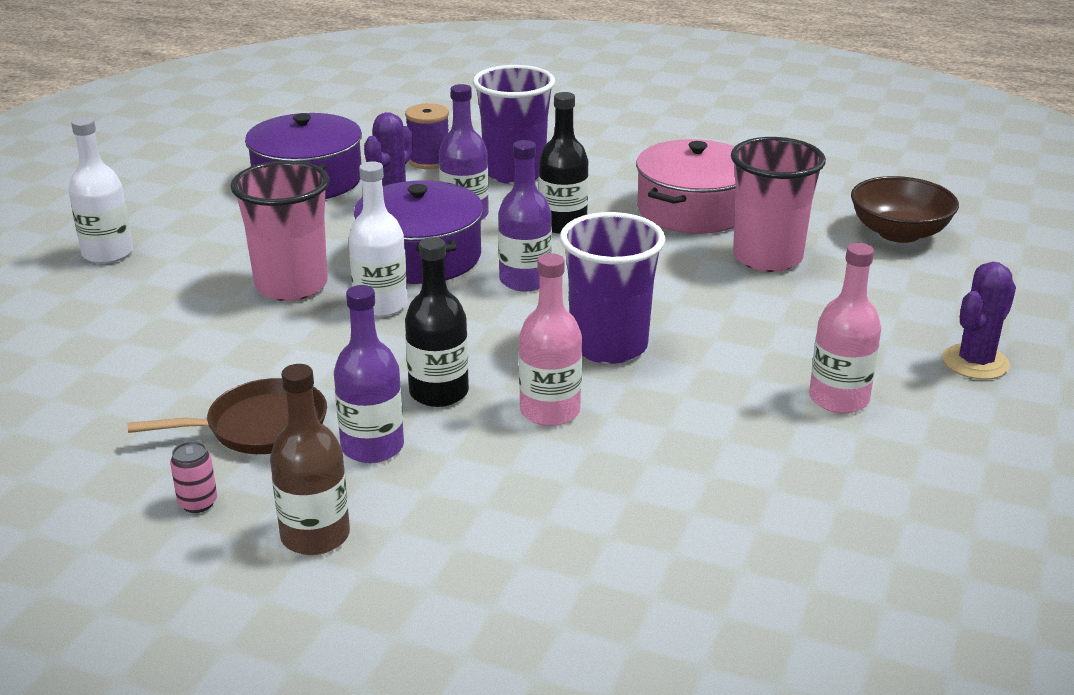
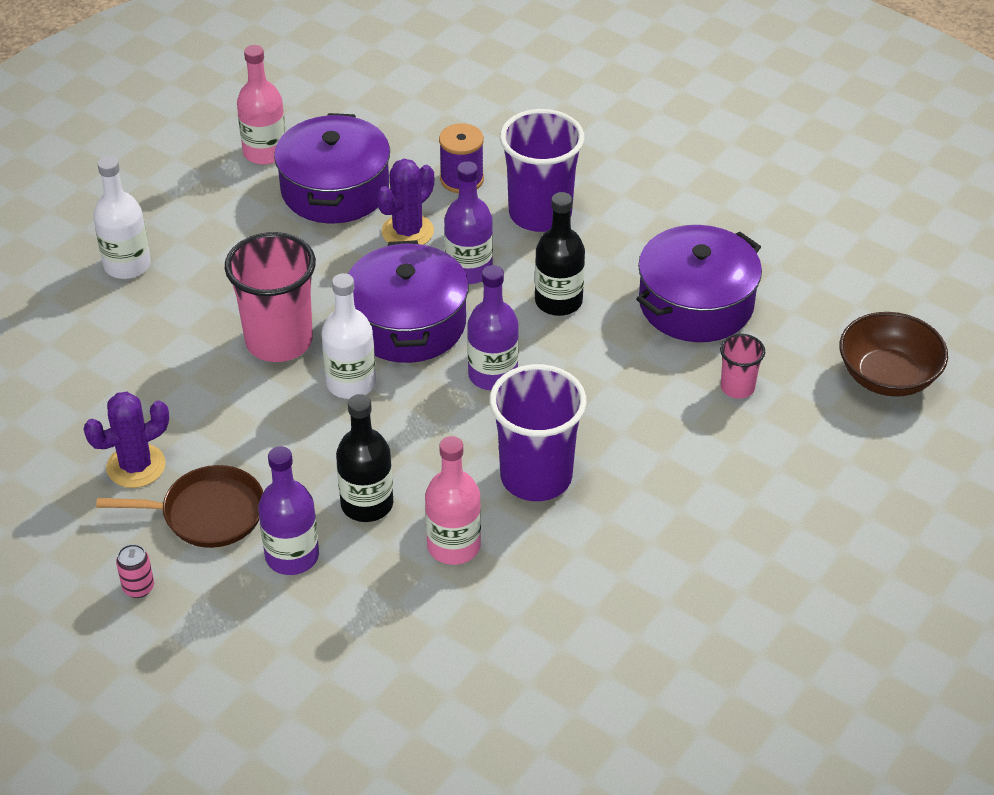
camera: 15 degrees right, 15 degrees up
(315, 536) = (220, 642): brown bottle -> none
(693, 210) = (696, 303): pink pot -> purple pot
(767, 258) = (737, 387): pink cup -> pink cup, size x0.50
(838, 399) = (714, 585): pink bottle -> pink bottle (265, 152)
(975, 362) = (864, 566): purple cactus -> purple cactus (136, 466)

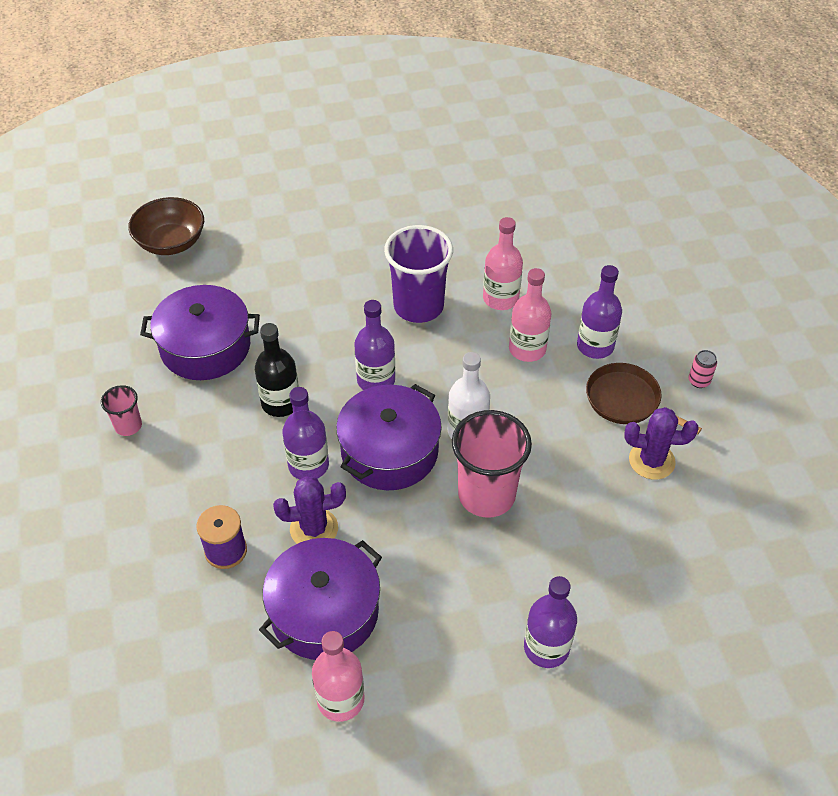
camera: 140 degrees left, 5 degrees up
(127, 265) = (546, 648): white bottle -> purple bottle
(367, 504) = (527, 349): black bottle -> pink bottle
(540, 214) = (211, 478): purple cup -> none
(737, 387) = (253, 285): pink cup -> pink cup (128, 426)

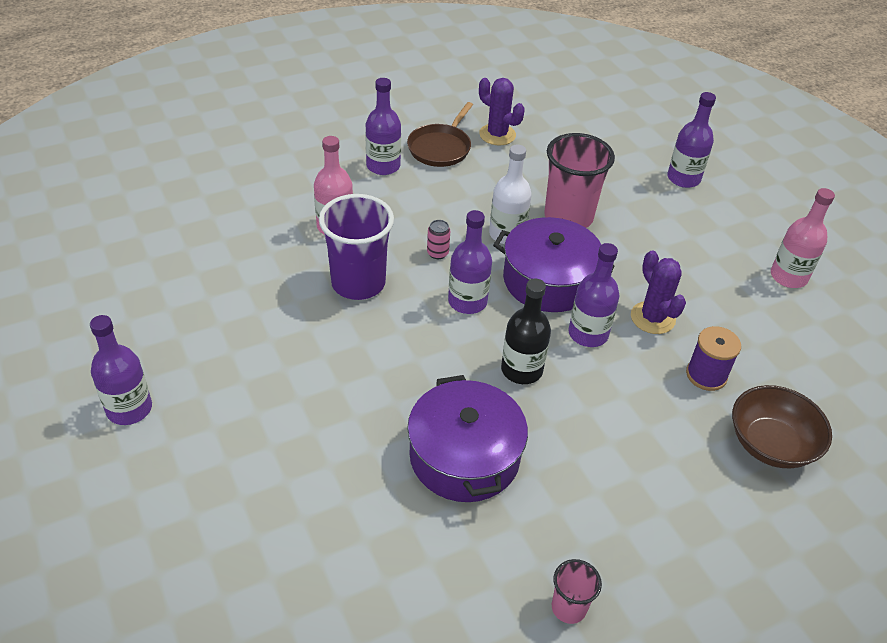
camera: 105 degrees left, 5 degrees down
(128, 426) = (603, 501): pink cup -> pink cup (568, 607)
(171, 242) = (286, 547): brown bowl -> brown bowl (770, 444)
(317, 173) = (129, 409): none -> purple bottle
(324, 611) = (725, 298): purple pot -> none
(527, 349) = (398, 205): pink bottle -> none
(651, 461) = (497, 135): purple cactus -> purple cactus turned 45 degrees counterclockwise
(699, 381) = (407, 112): pink can -> pink can (437, 253)

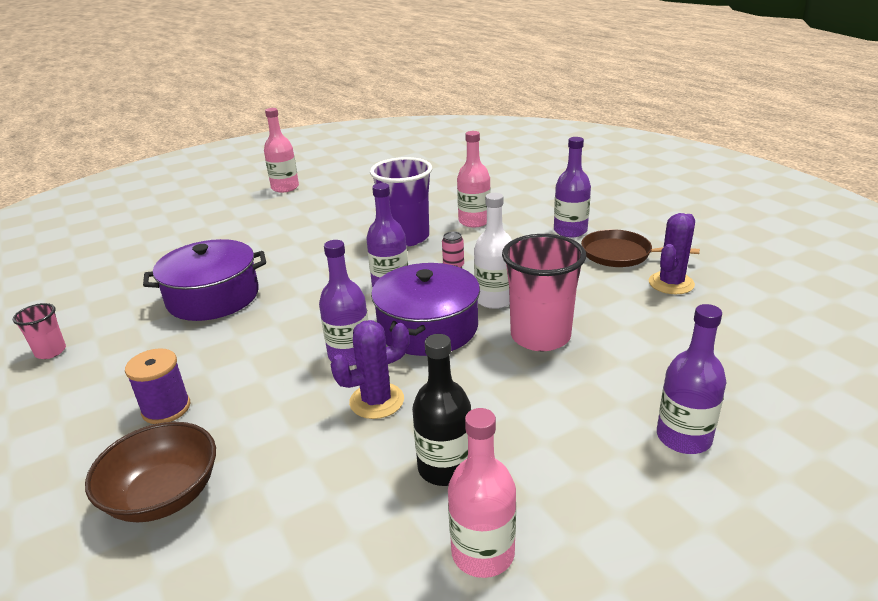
camera: 90 degrees right, 15 degrees down
(129, 409) = (285, 187): purple bottle -> pink bottle
(521, 370) = (303, 318): black bottle -> black bottle (445, 468)
(706, 375) = (282, 443): purple spool -> purple spool (166, 408)

